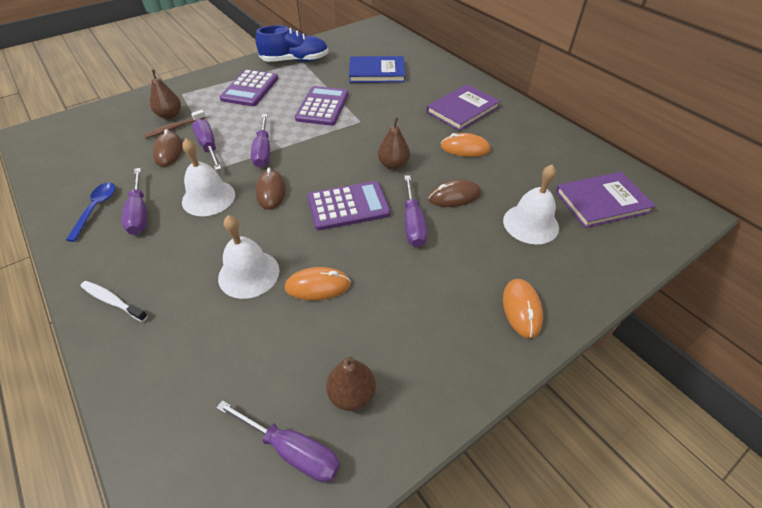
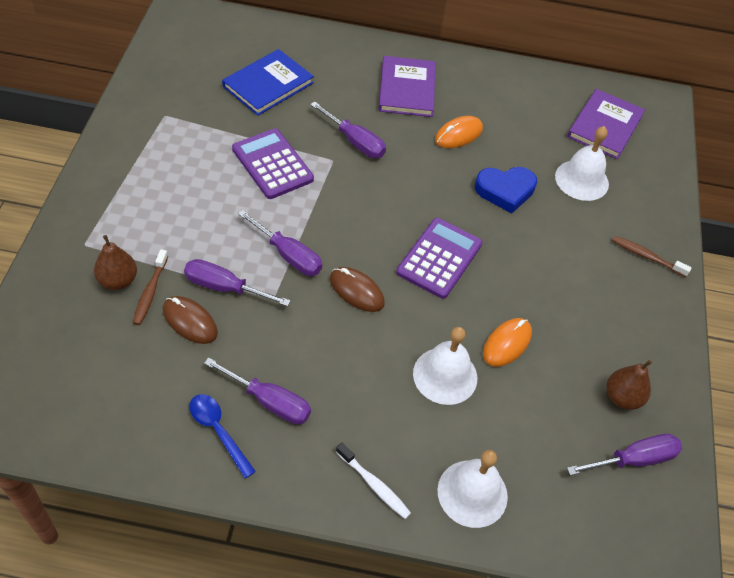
camera: 50 degrees left, 5 degrees up
(113, 301) = (374, 485): white toothbrush -> white toothbrush turned 120 degrees counterclockwise
(208, 198) = (310, 338): white bell -> white bell (472, 493)
(250, 89) = (158, 188): purple calculator -> none
(295, 61) = (154, 118): blue shoe -> none
(393, 165) = (423, 191): brown pear -> none
(413, 223) = (505, 239): purple screwdriver -> purple screwdriver (355, 141)
(454, 196) = (505, 191): brown mouse -> blue heart
(521, 309) = (646, 256): orange mouse -> brown toothbrush

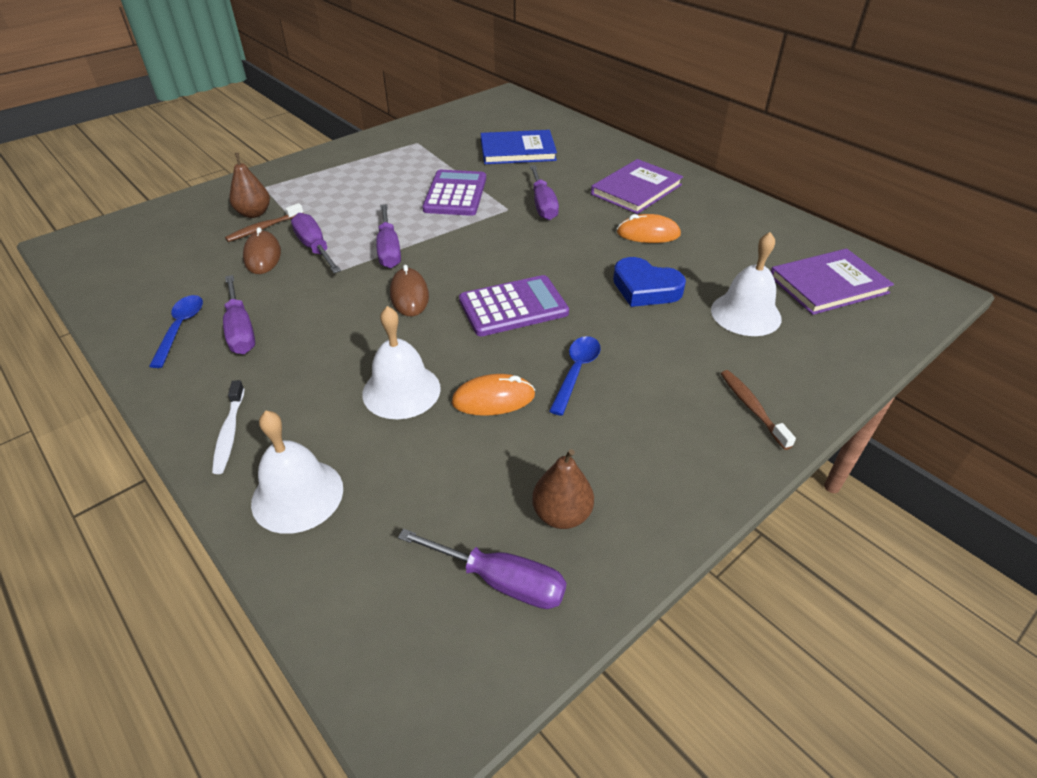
camera: 45 degrees right, 10 degrees down
(532, 290) = (576, 372): none -> blue spoon

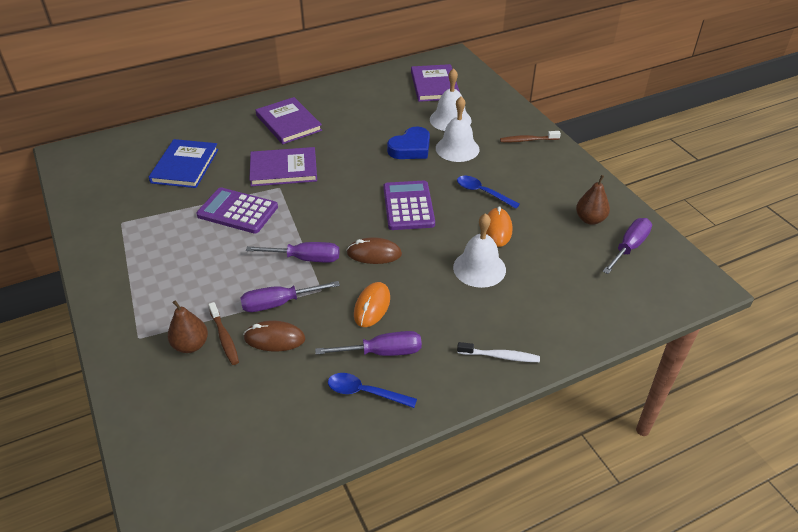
camera: 75 degrees left, 0 degrees up
(297, 495) = (562, 322): white bell -> white bell (457, 148)
(543, 205) = (283, 169): purple screwdriver -> purple book
(648, 234) = (349, 132): orange mouse -> orange mouse (372, 306)

